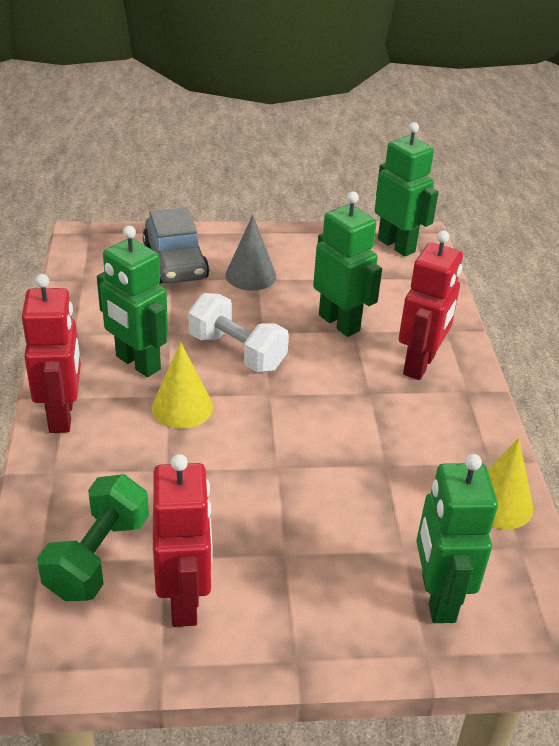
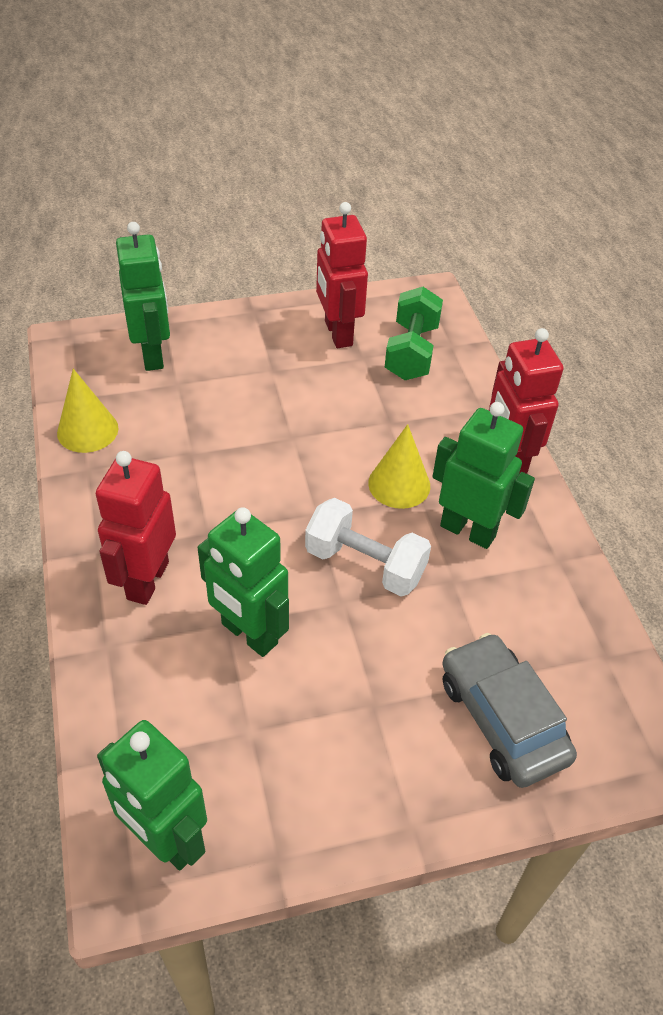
camera: 170 degrees right, 10 degrees up
(250, 275) = (386, 709): grey cone -> none

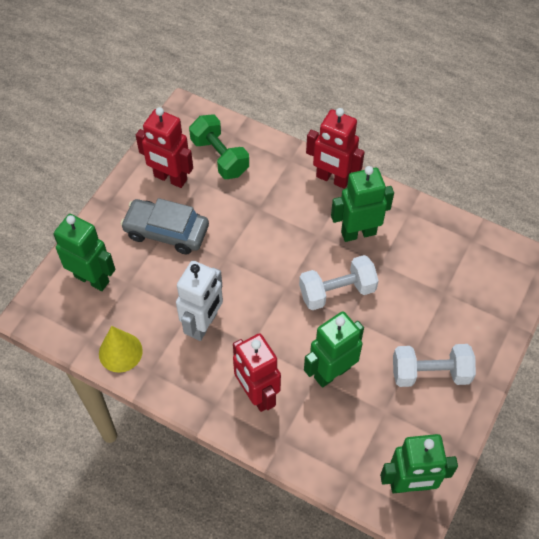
camera: 45 degrees left, 10 degrees up
(190, 474) = (203, 324): none -> white robot
(249, 634) = (331, 372): green robot -> green robot turned 150 degrees clockwise
(357, 746) = (430, 373): none -> white dumbbell
(399, 484) = (303, 237): yellow cone -> none
(502, 719) = (466, 306): grey car -> grey car (166, 231)

